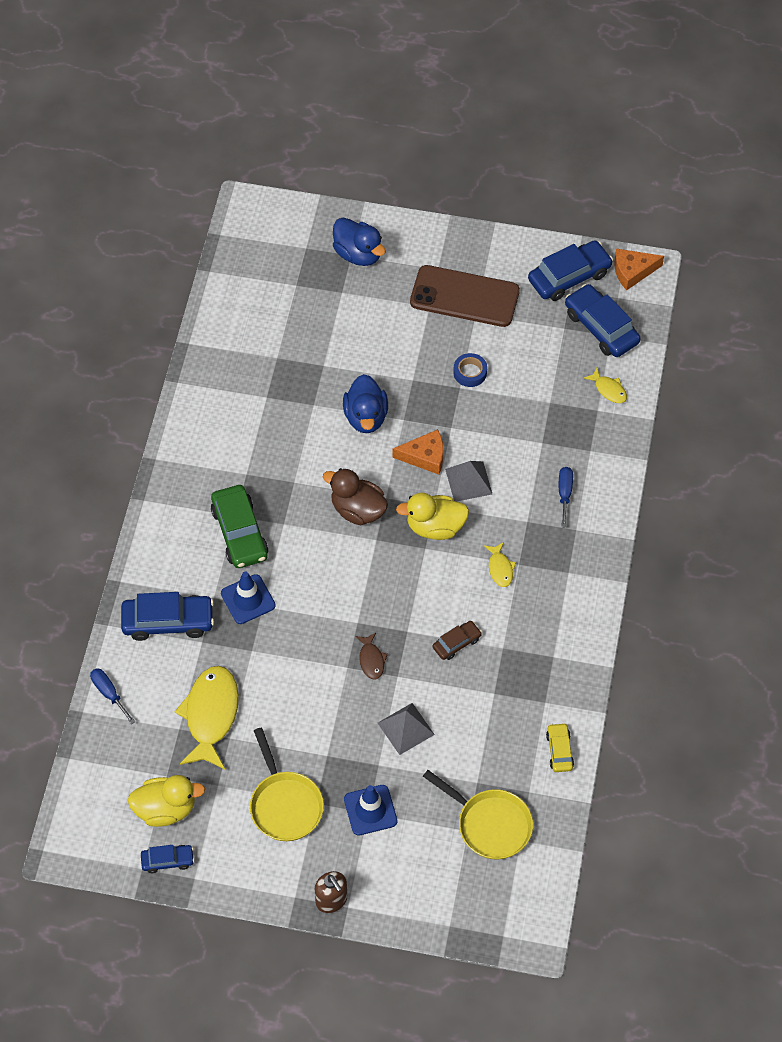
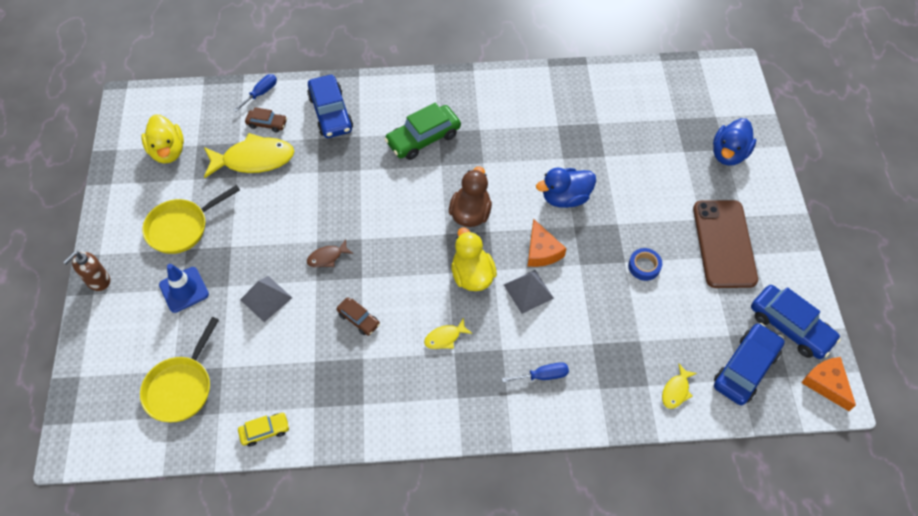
camera: 75 degrees right, 0 degrees up
(160, 693) = (267, 124): none -> brown car
(167, 861) = (124, 163): blue car -> none
(248, 599) = (363, 158): blue traffic cone -> none

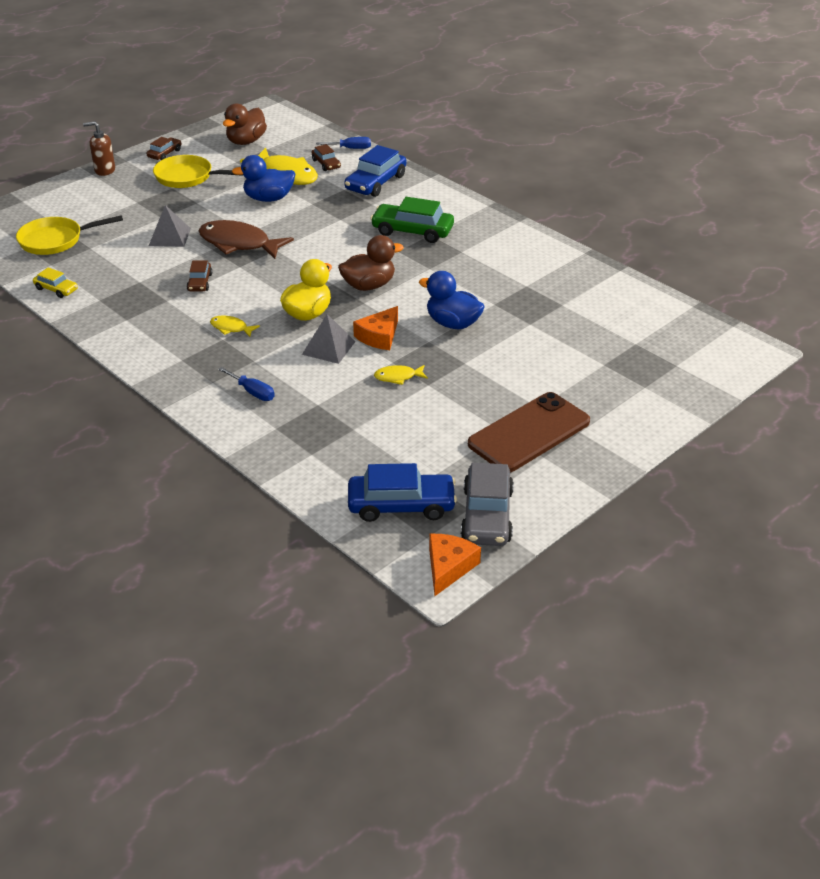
camera: 50 degrees right, 20 degrees down
(120, 219) = (164, 153): none -> brown car
(168, 151) = (246, 141): yellow duck -> brown duck
(184, 290) = (137, 203): blue traffic cone -> none
(327, 257) = (239, 243): brown fish -> brown fish, size x2.10
(644, 266) = (437, 397): blue tape -> none
(676, 391) = (325, 472): yellow fish -> yellow fish (398, 377)
(728, 154) = (642, 391): blue duck -> blue duck (268, 198)
(790, 327) = (487, 515): blue car -> grey car

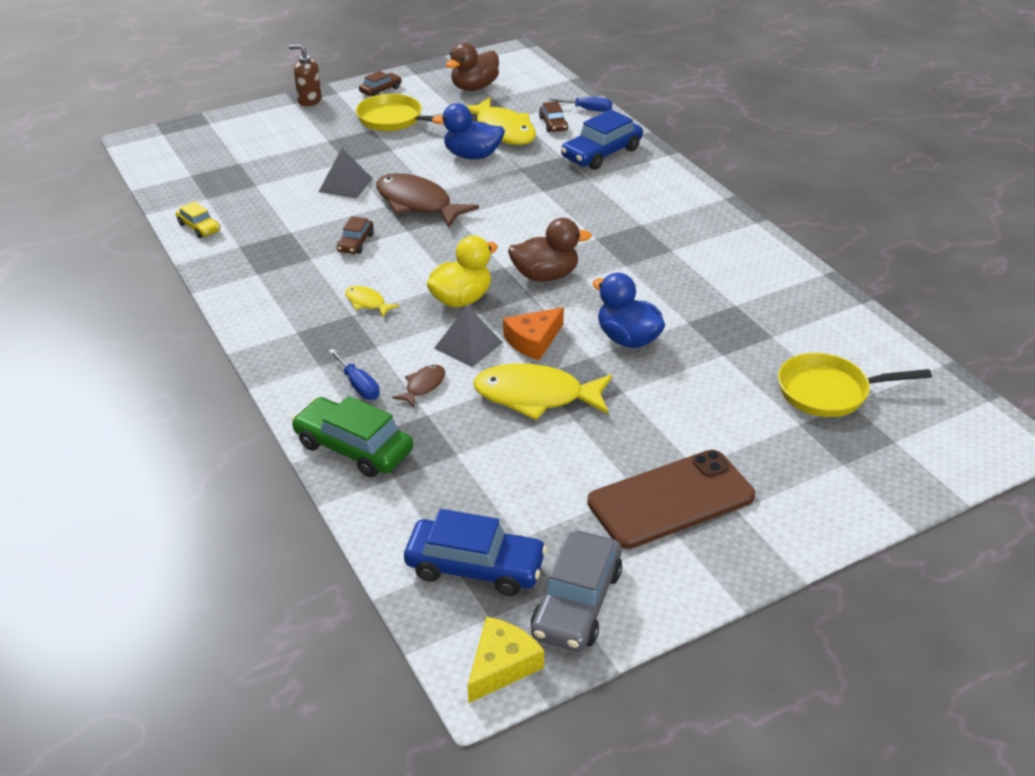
camera: 15 degrees right, 0 degrees up
(55, 240) = (223, 172): yellow pan -> yellow pan (828, 391)
(305, 384) = (423, 386): none -> brown fish
(398, 377) = (535, 396): yellow fish -> yellow fish, size x2.10
(412, 231) = (622, 217): green car -> green car (353, 447)
(449, 567) = (501, 666): orange cheese -> yellow cheese

